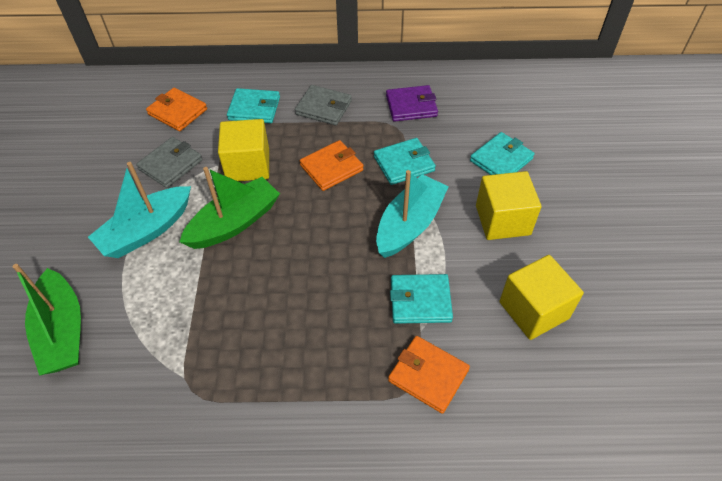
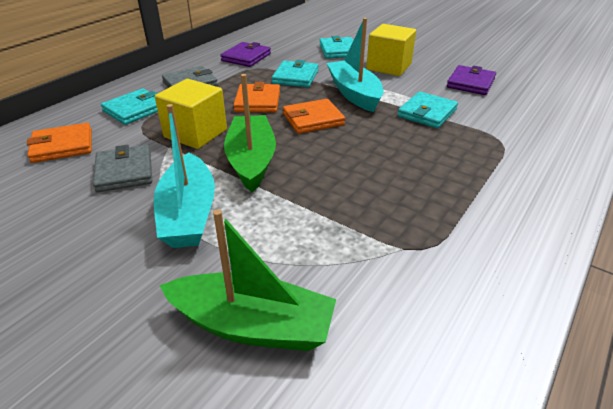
camera: 55 degrees left, 15 degrees down
(428, 375) = (494, 132): orange wallet -> orange wallet (313, 119)
(533, 310) = (470, 83): yellow cube -> purple wallet

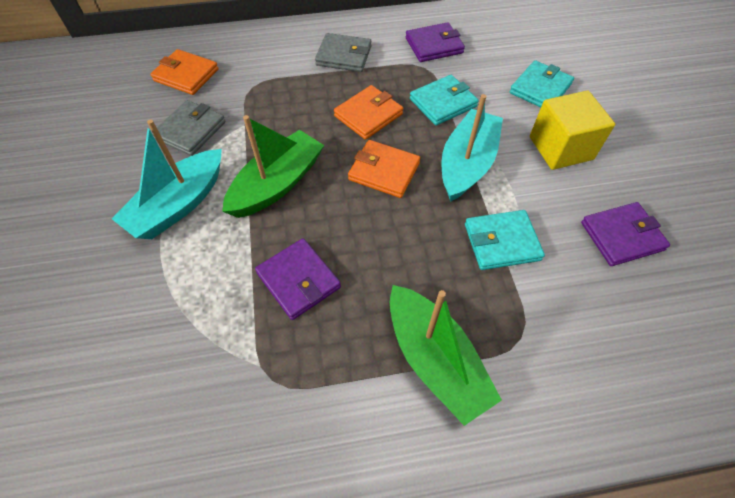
camera: 45 degrees right, 20 degrees up
(135, 109) = (270, 63): turquoise wallet -> none
(195, 133) = (277, 122): yellow cube -> none
(252, 325) = (102, 332): green boat -> green boat (435, 359)
(351, 194) = (299, 280): none -> purple wallet

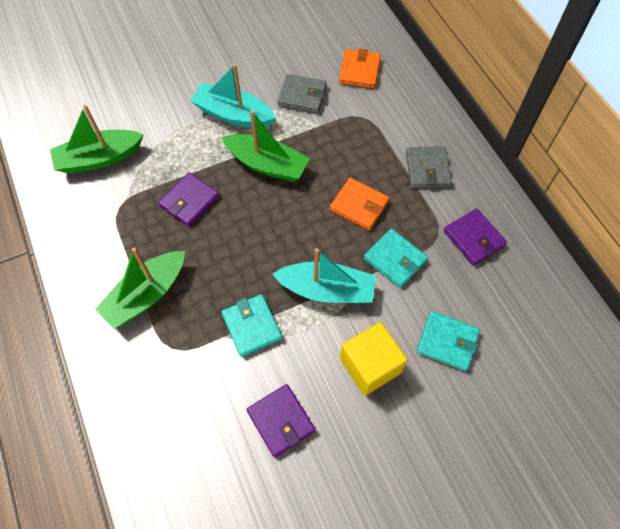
camera: 75 degrees right, 5 degrees up
(162, 400) = (99, 158): none -> green boat
(384, 171) = (300, 230): orange wallet -> none

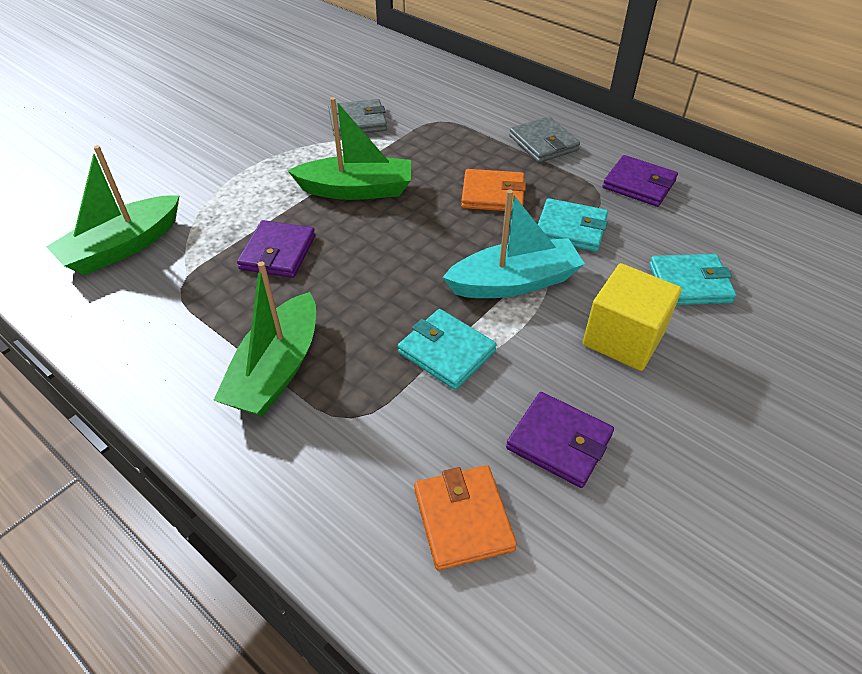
camera: 25 degrees left, 15 degrees down
(233, 115) = (284, 158): turquoise boat -> none
(359, 71) = (408, 86): orange wallet -> orange wallet (463, 519)

